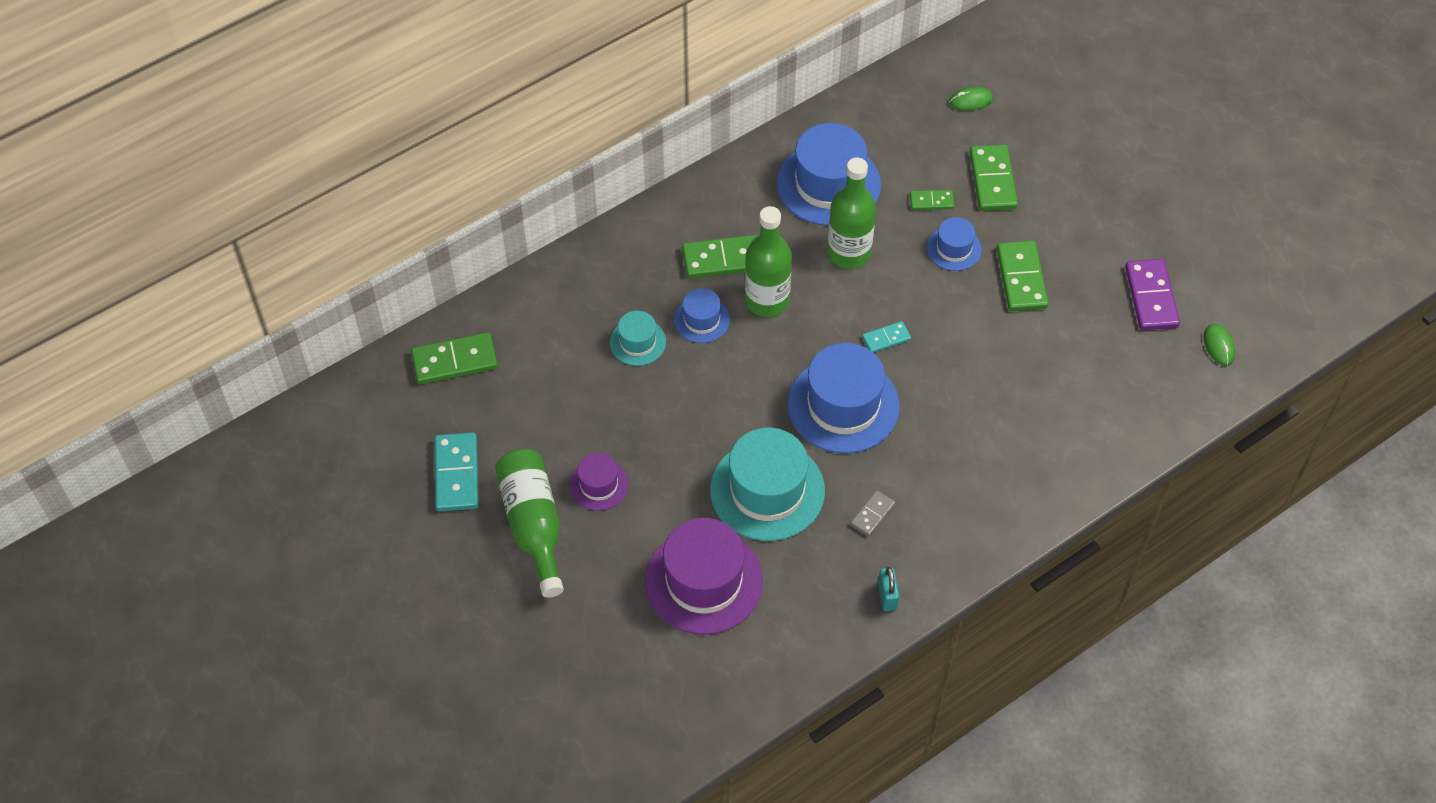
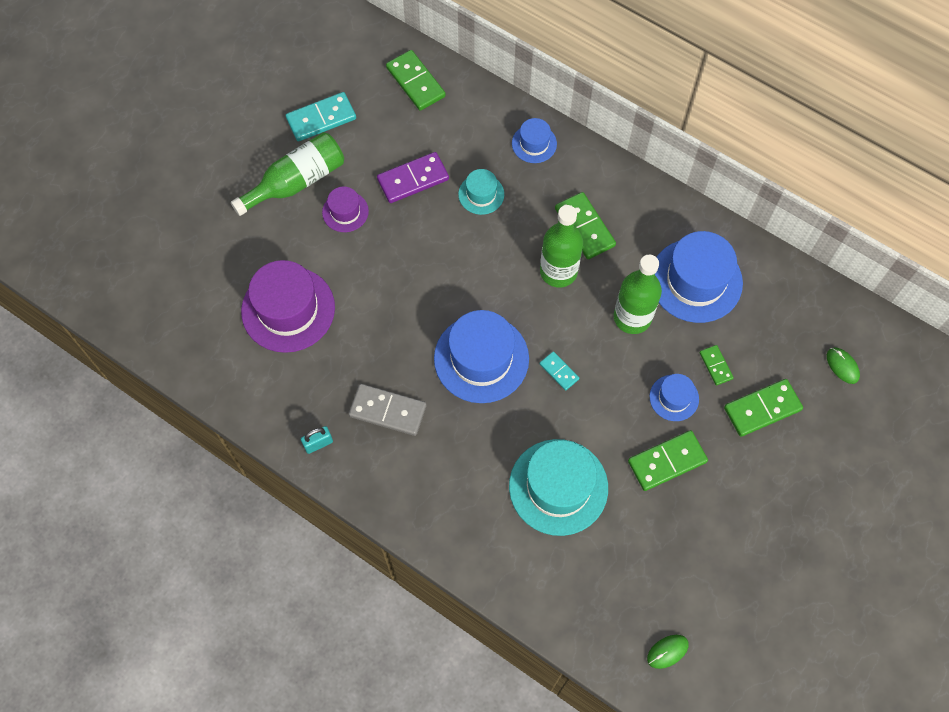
camera: 70 degrees right, 10 degrees up
(702, 320) = (520, 231): blue hat -> blue hat (534, 143)
(767, 490) = (382, 328): turquoise hat -> turquoise hat (558, 487)
(872, 514) = (388, 410): grey domino -> grey domino, size x1.80
(1151, 297) = (695, 578): purple domino -> purple domino (413, 179)

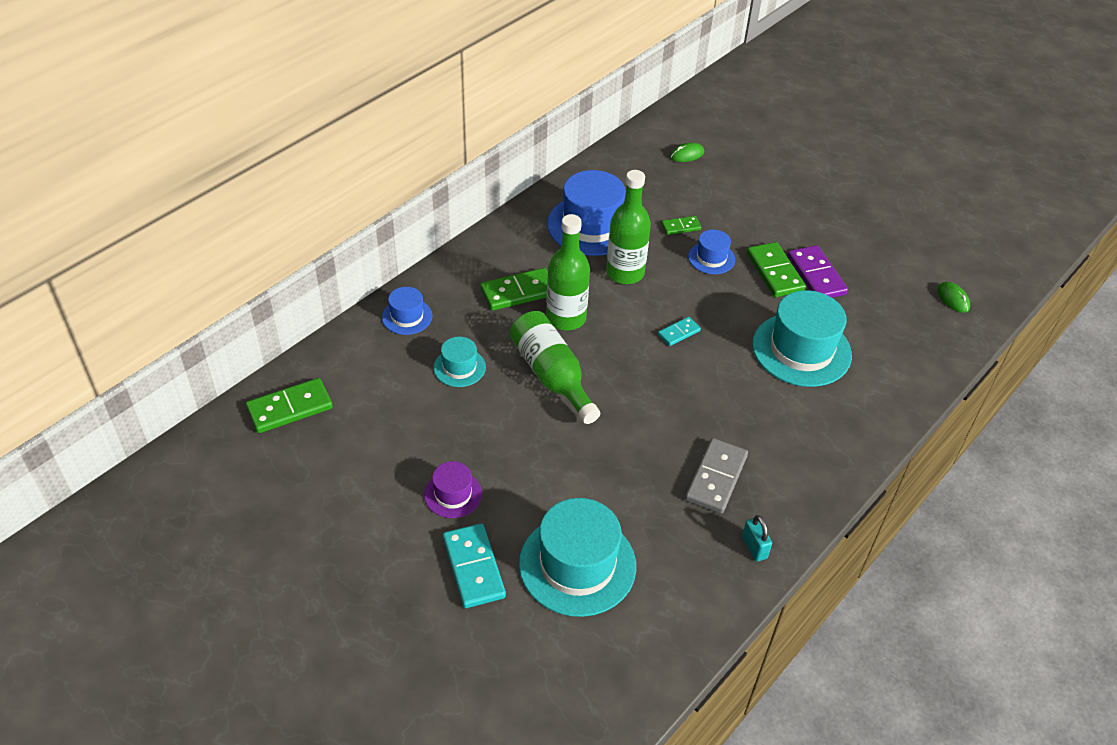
camera: 85 degrees left, 20 degrees down
(288, 309) = (577, 565): purple hat -> turquoise hat
(296, 182) = (397, 542): green bottle -> green bottle (552, 376)
(321, 119) = (310, 507): turquoise domino -> turquoise domino (474, 567)
(413, 179) = (425, 425): purple domino -> purple domino (816, 275)
(481, 358) = (659, 391): blue hat -> none
(762, 409) = (725, 206): green domino -> none

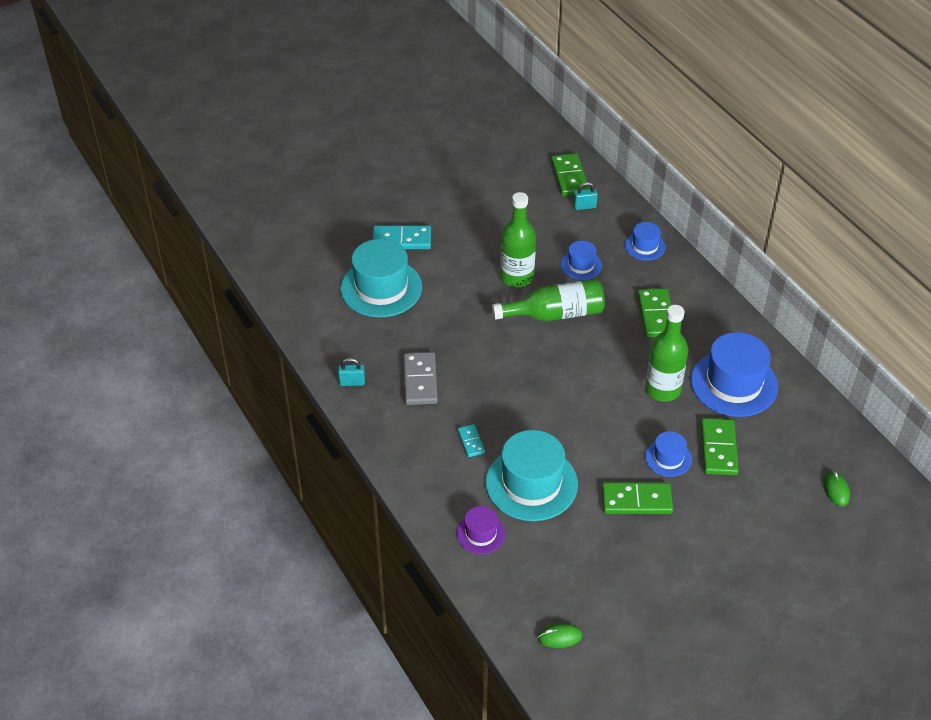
camera: 110 degrees right, 0 degrees up
(348, 382) = (584, 206): none -> turquoise padlock
(453, 494) = (464, 241): purple hat -> purple hat (480, 533)
(459, 367) = (581, 265): turquoise hat -> blue hat
(566, 318) = (616, 337): green bottle -> green bottle (517, 277)
(679, 333) = (578, 404): turquoise domino -> turquoise domino (471, 442)
(681, 227) = (718, 449): green domino -> green domino, size x1.80
(716, 478) = (420, 380): grey domino -> grey domino turned 45 degrees clockwise
(816, 275) = (623, 532): purple domino -> none

